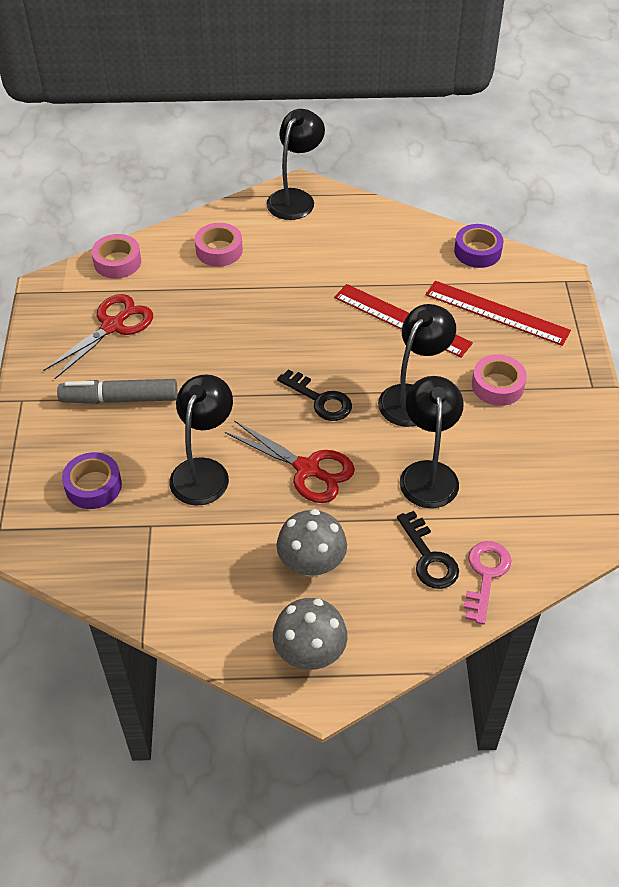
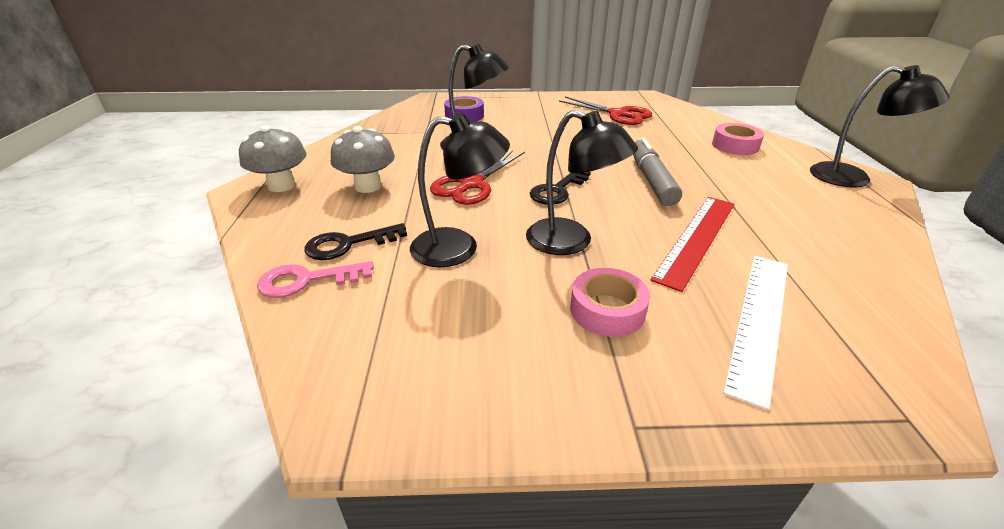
camera: 90 degrees right, 15 degrees down
(117, 262) = (689, 113): pink tape -> none
(120, 399) = (544, 119): grey marker -> grey marker (651, 180)
(477, 251) = (889, 309): purple tape -> none
(485, 575) = (307, 280): pink key -> pink key turned 150 degrees clockwise
(497, 313) = (759, 320): red ruler -> white ruler

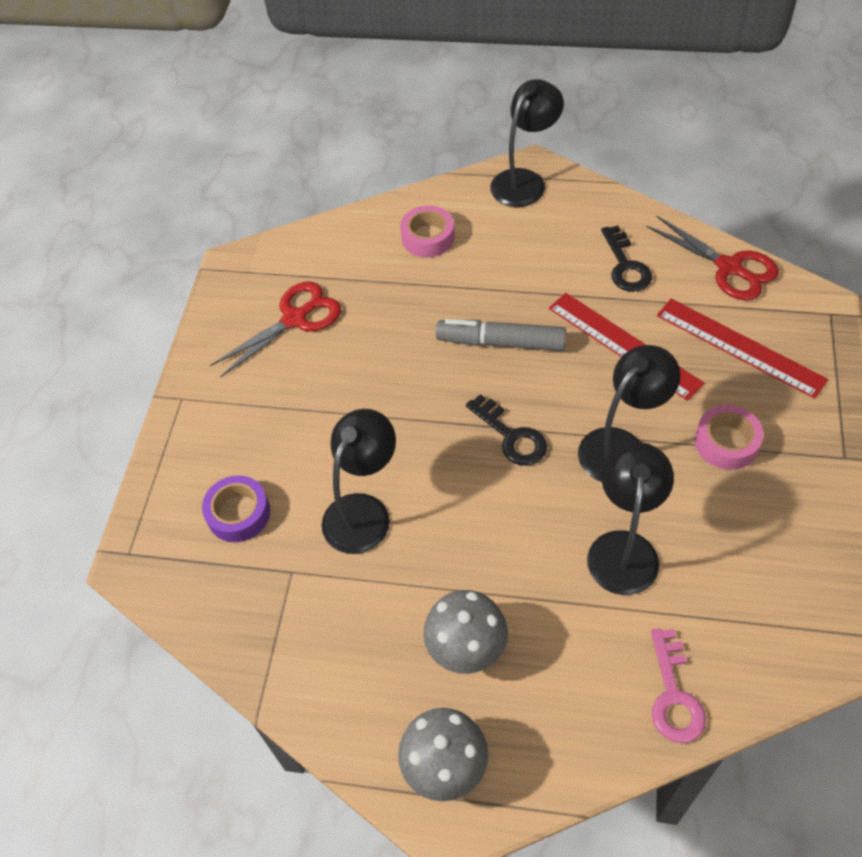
camera: 75 degrees left, 20 degrees up
(348, 244) = (607, 660): black key -> black key (625, 265)
(471, 184) = (482, 523): red scissors -> red scissors (729, 267)
(759, 320) = (739, 347): white ruler -> red ruler

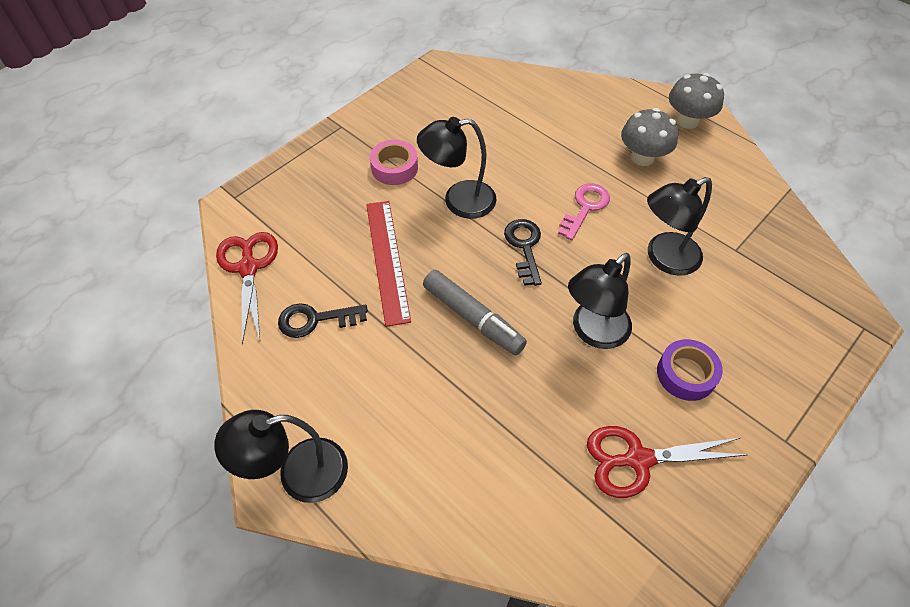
camera: 150 degrees left, 0 degrees up
(238, 513) = (763, 308): purple tape -> purple tape (686, 374)
(428, 237) = (448, 469): pink tape -> none
(624, 548) = (511, 153): black lamp -> black lamp (593, 332)
(625, 265) = (315, 320): black key -> black key turned 120 degrees counterclockwise
(673, 695) = (547, 90): pink key -> pink key (585, 208)
(739, 347) = (316, 212): red ruler -> none

